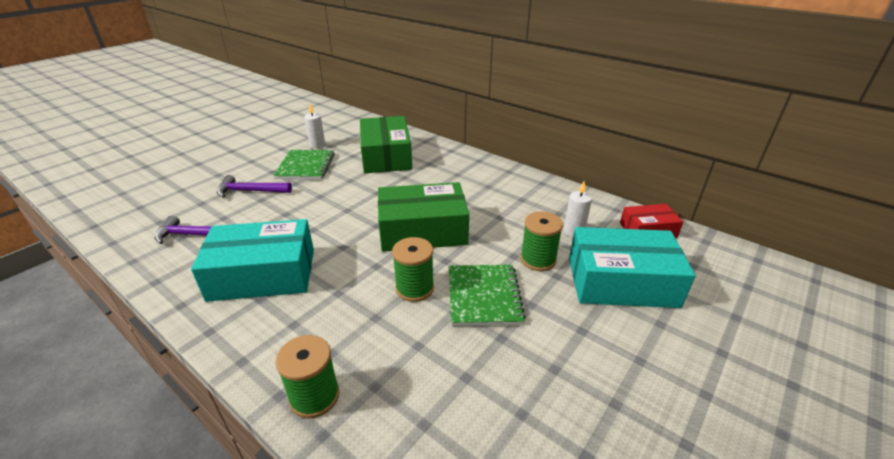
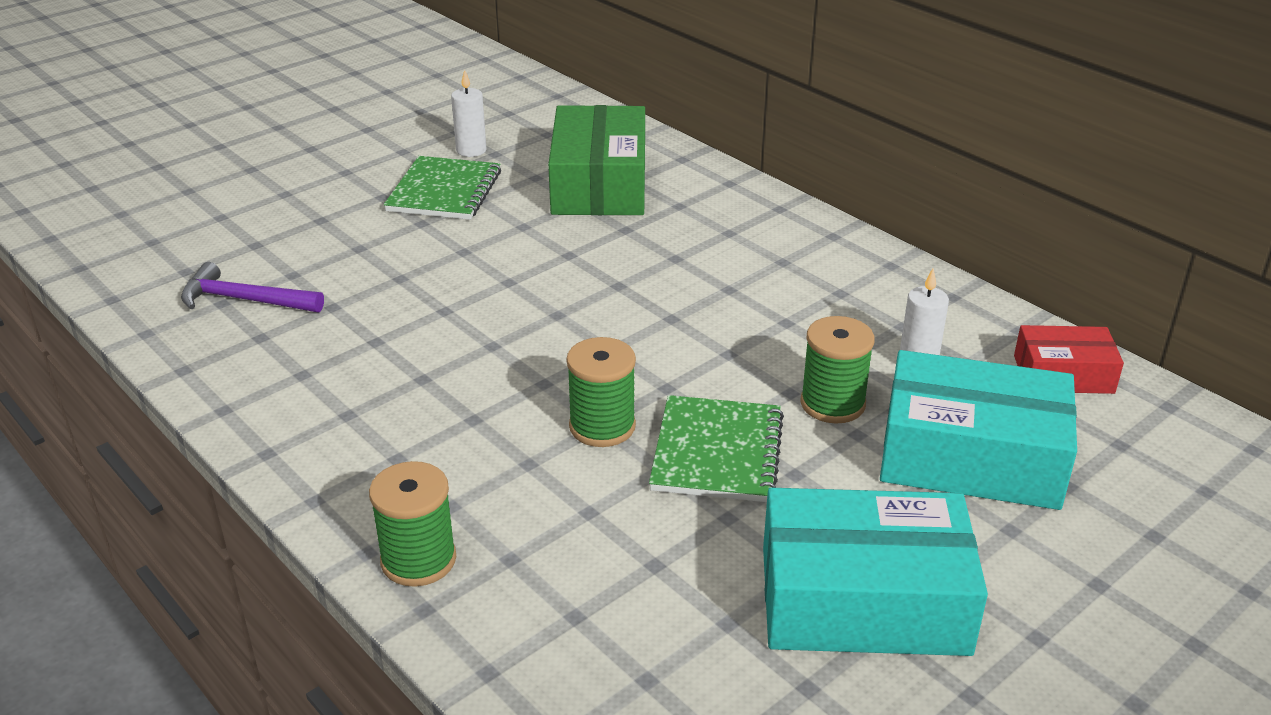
camera: 10 degrees right, 0 degrees up
(250, 191) = (340, 230): purple hammer -> none
(263, 274) = (354, 376): turquoise box -> turquoise box (863, 600)
(422, 230) = (638, 331): green box -> none

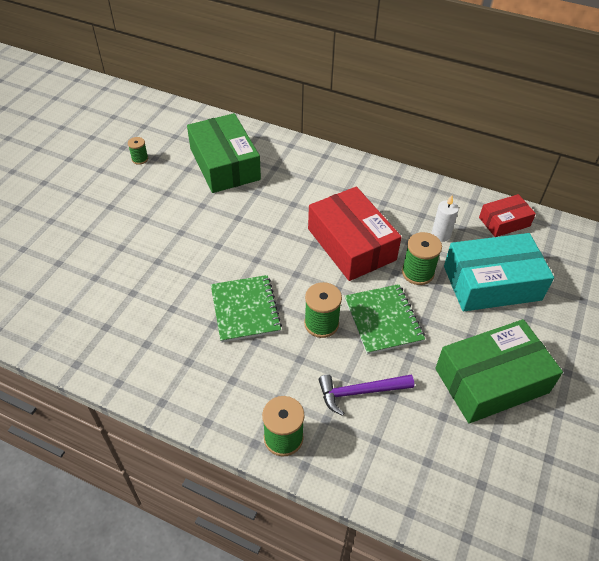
camera: 25 degrees left, 15 degrees up
(244, 300) = (79, 304): purple hammer -> purple hammer (360, 392)
(444, 191) = (143, 193): green notebook -> green notebook (245, 309)
(471, 150) = (140, 159): white candle -> green spool
(737, 334) = (351, 244): none -> red box
(863, 600) = (491, 380): turquoise box -> green box

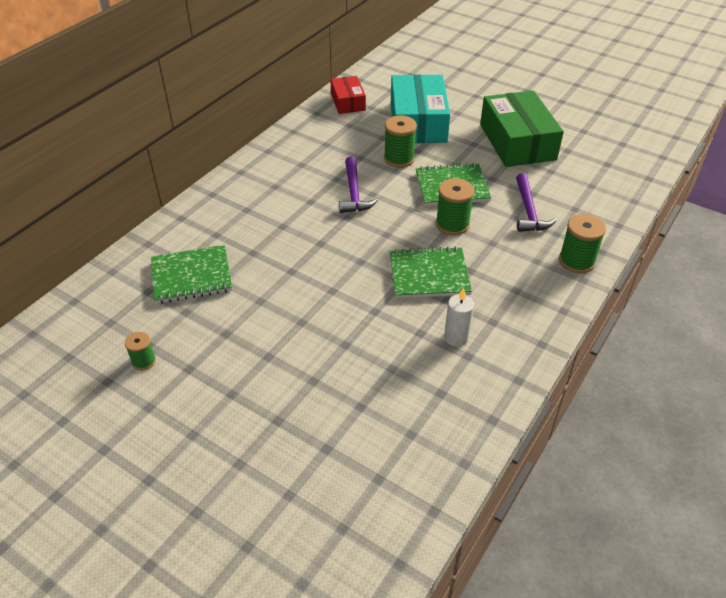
camera: 80 degrees left, 5 degrees down
(225, 164) = (191, 276): green box -> green notebook
(351, 244) = (354, 193): red box -> purple hammer
(440, 235) = (355, 138): white candle -> white candle (456, 337)

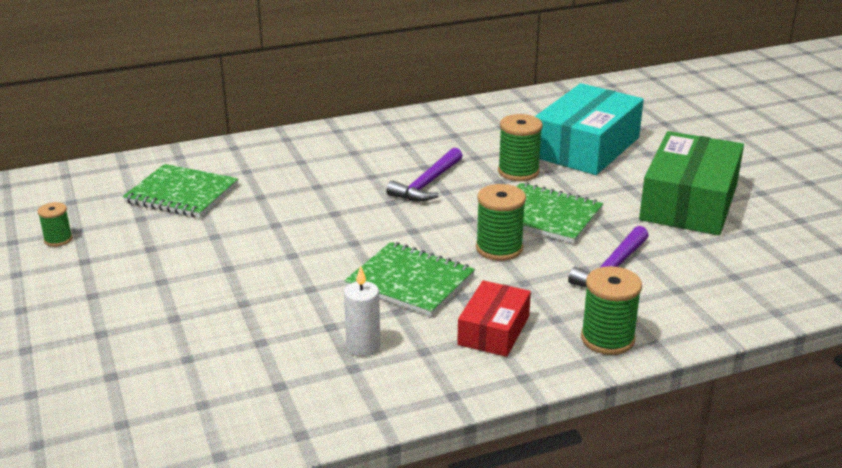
camera: 35 degrees right, 15 degrees down
(348, 102) = (528, 107): red box -> red box (494, 330)

